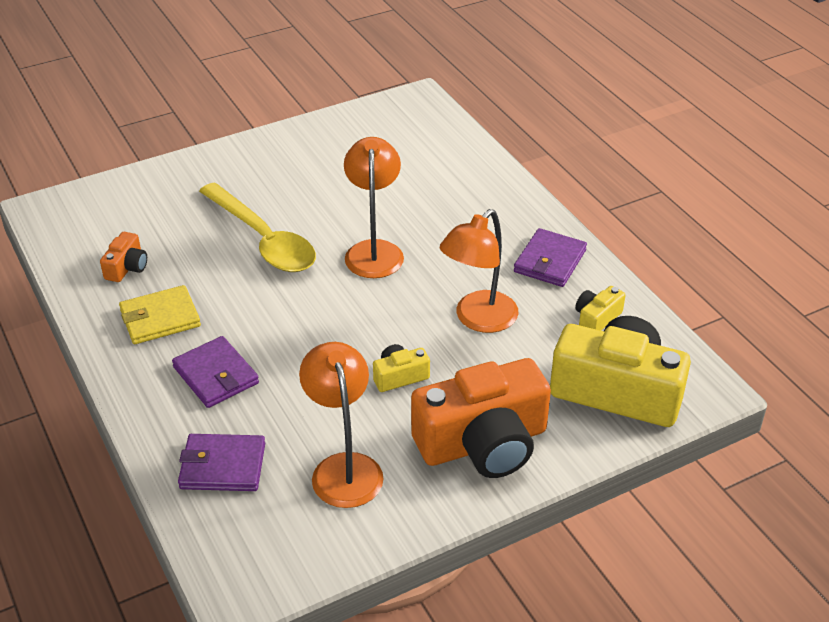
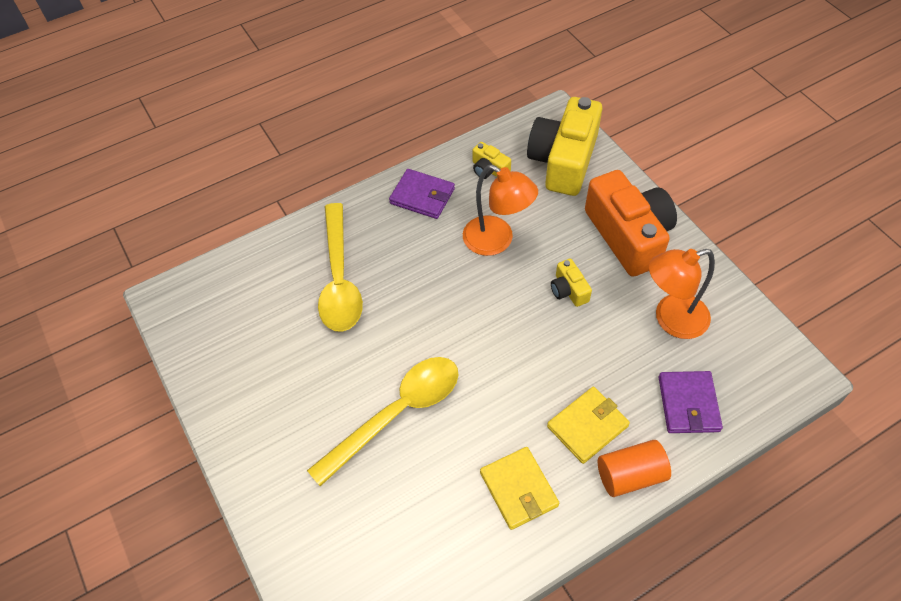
camera: 90 degrees left, 15 degrees up
(127, 267) = (444, 539): orange camera -> none
(150, 403) = (630, 475): none -> orange cylinder
(216, 375) = (587, 426): purple wallet -> yellow wallet
(374, 251) = (412, 319): orange lamp -> none
(432, 201) = (339, 279): none -> yellow spoon

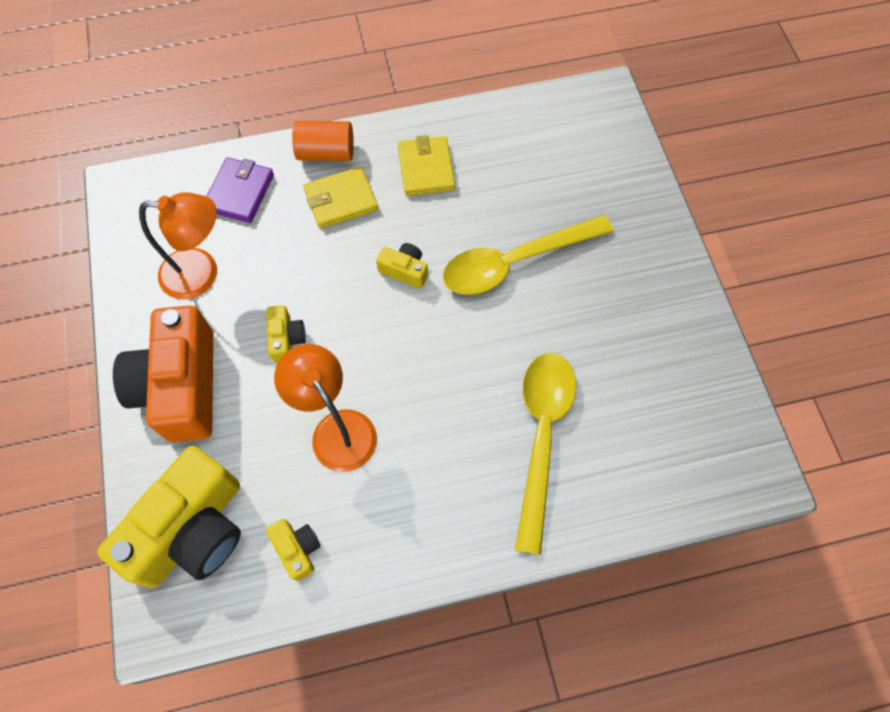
camera: 165 degrees left, 10 degrees up
(422, 196) = (403, 532): purple wallet -> none
(496, 375) = (405, 270): none -> yellow camera

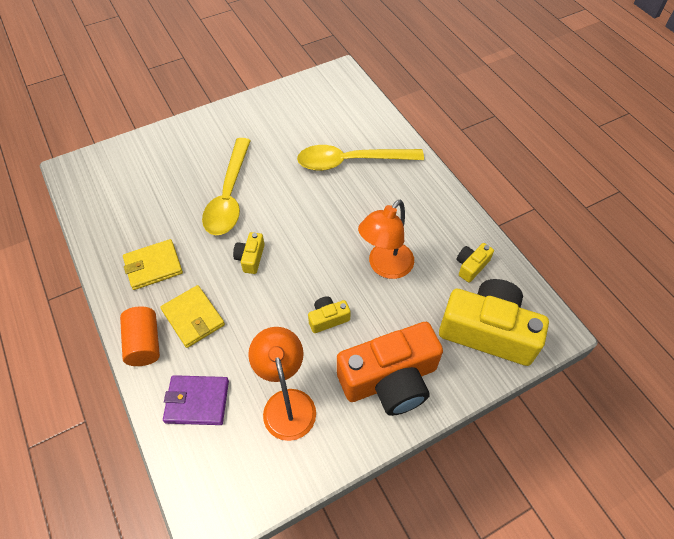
camera: 105 degrees left, 10 degrees down
(515, 262) = (229, 196): yellow spoon -> yellow spoon turned 45 degrees clockwise

